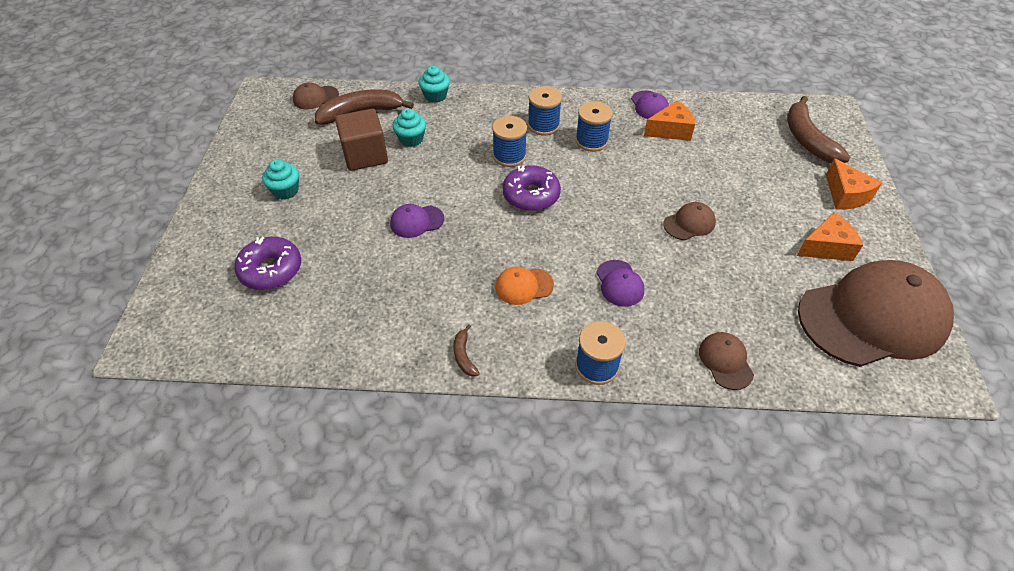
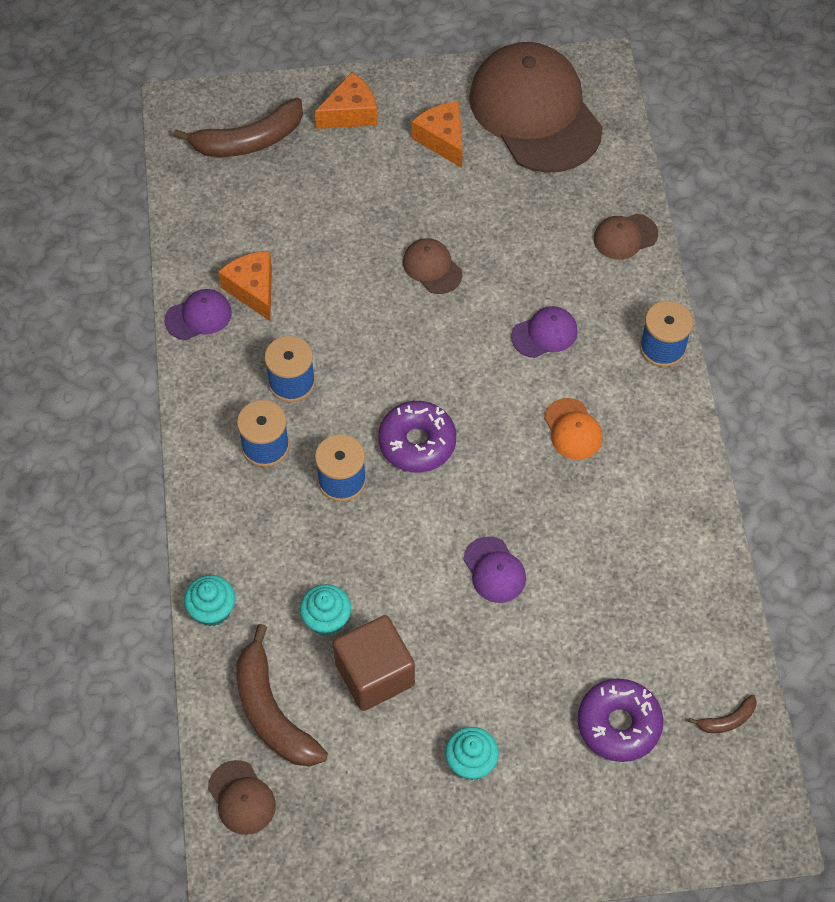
camera: 100 degrees left, 10 degrees up
(464, 356) = (685, 473): brown banana -> brown banana (727, 720)

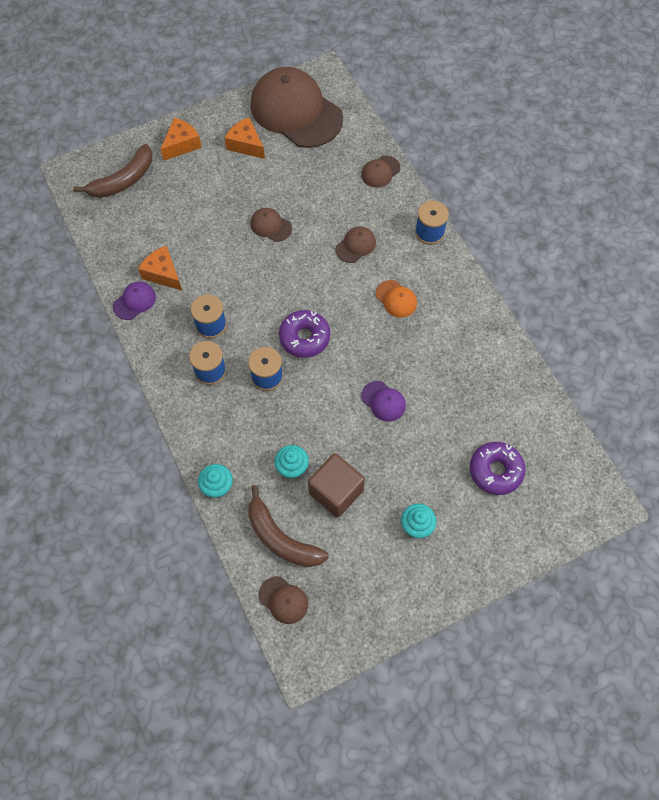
camera: 20 degrees left, 5 degrees up
(544, 334) = (356, 245): purple cap -> brown cap
(727, 720) = (557, 446): brown banana -> none

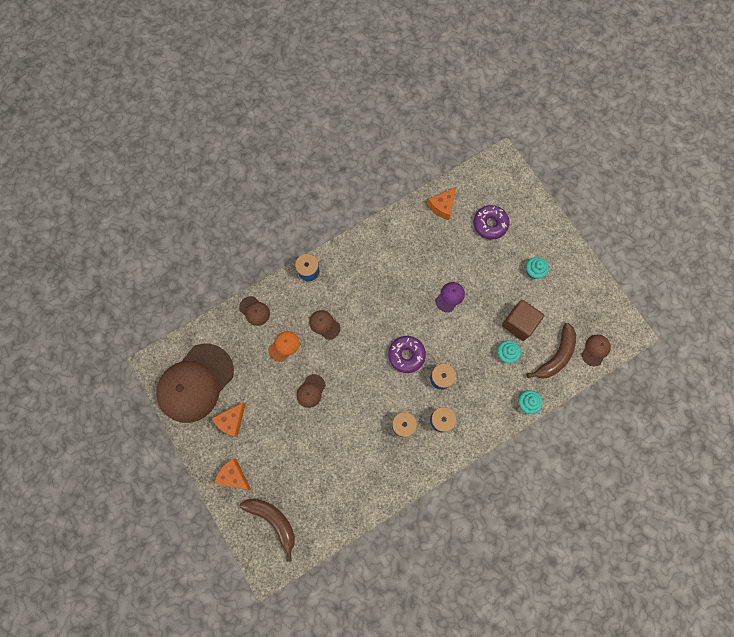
camera: 95 degrees left, 10 degrees up
(134, 301) = (388, 489): purple cap -> none
(163, 274) = (361, 470): orange cheese -> orange cheese (442, 206)
(396, 299) = (368, 293): orange cap -> orange cap (284, 346)

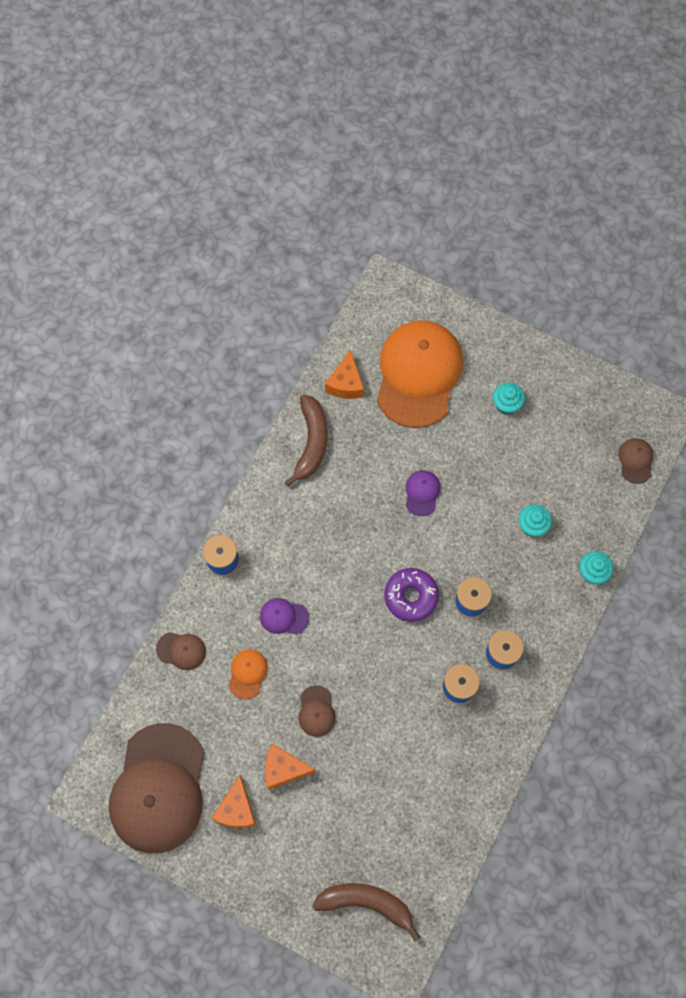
camera: 30 degrees left, 5 degrees down
(233, 476) = (281, 877): orange cheese -> orange cheese (284, 769)
(324, 324) = (284, 617): brown cap -> purple cap
(490, 224) = (418, 374): purple donut -> orange cap
(519, 323) = (526, 479): brown cube -> none
(556, 356) = (593, 494): brown banana -> brown banana (311, 442)

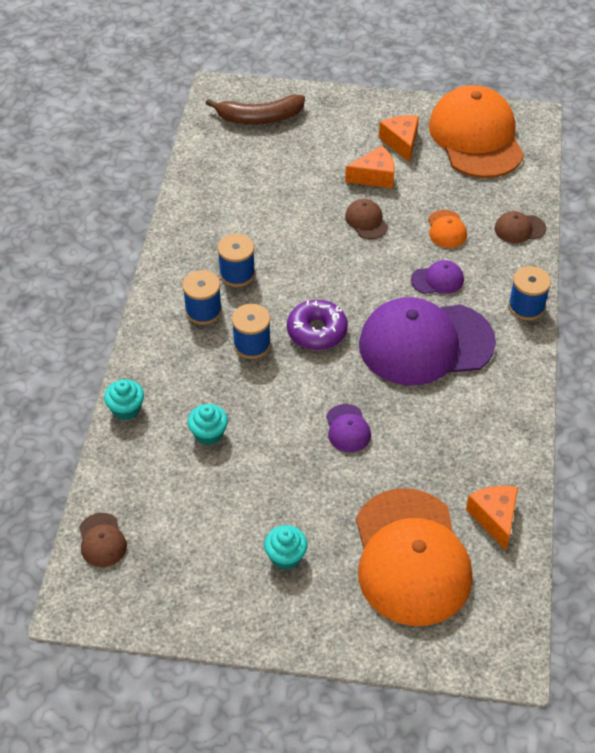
camera: 160 degrees right, 20 degrees down
(158, 788) = (476, 137): brown cap -> orange cap
(311, 442) = (499, 441): brown banana -> none
(325, 552) = (425, 343): none -> purple cap

